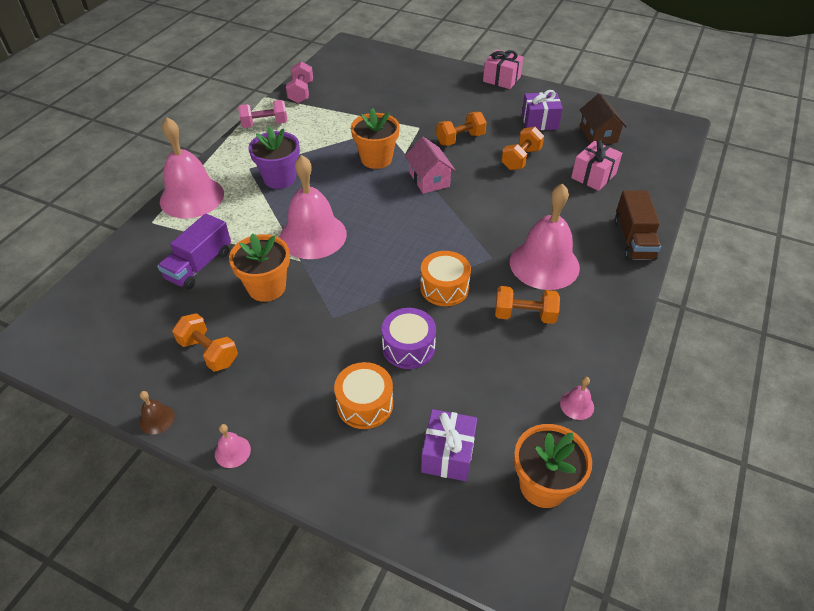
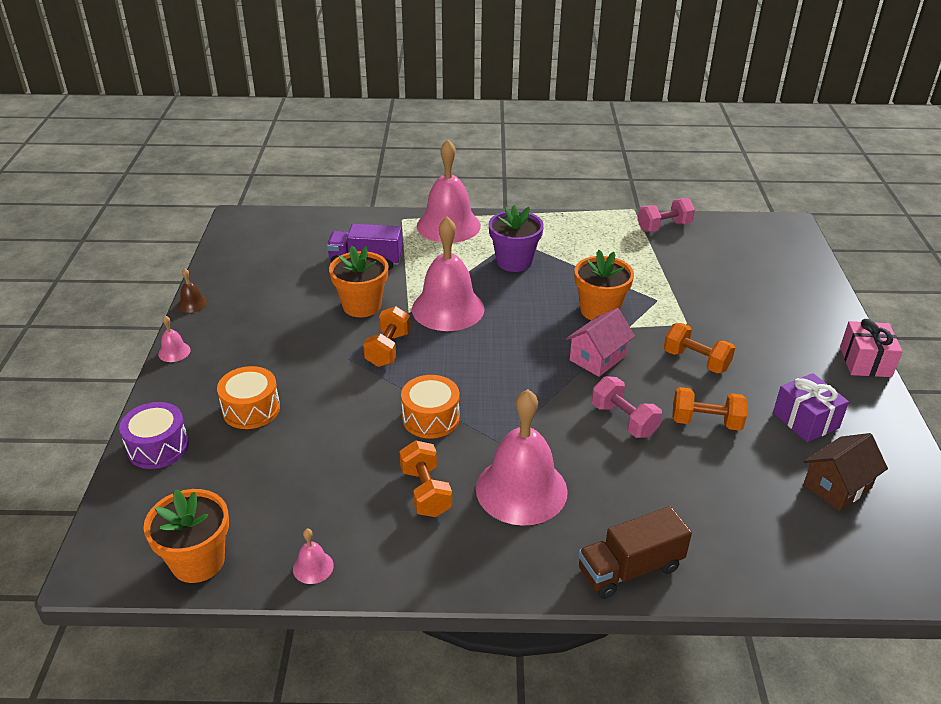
camera: 65 degrees right, 10 degrees down
(208, 352) = (270, 303): orange dumbbell -> orange dumbbell (388, 349)
(265, 124) = (588, 225): pink dumbbell -> pink dumbbell (623, 420)
(408, 347) = (333, 416): purple drum -> purple drum (158, 447)
(448, 454) = (213, 481): purple gift -> none
(593, 176) = (734, 500): pink gift -> none

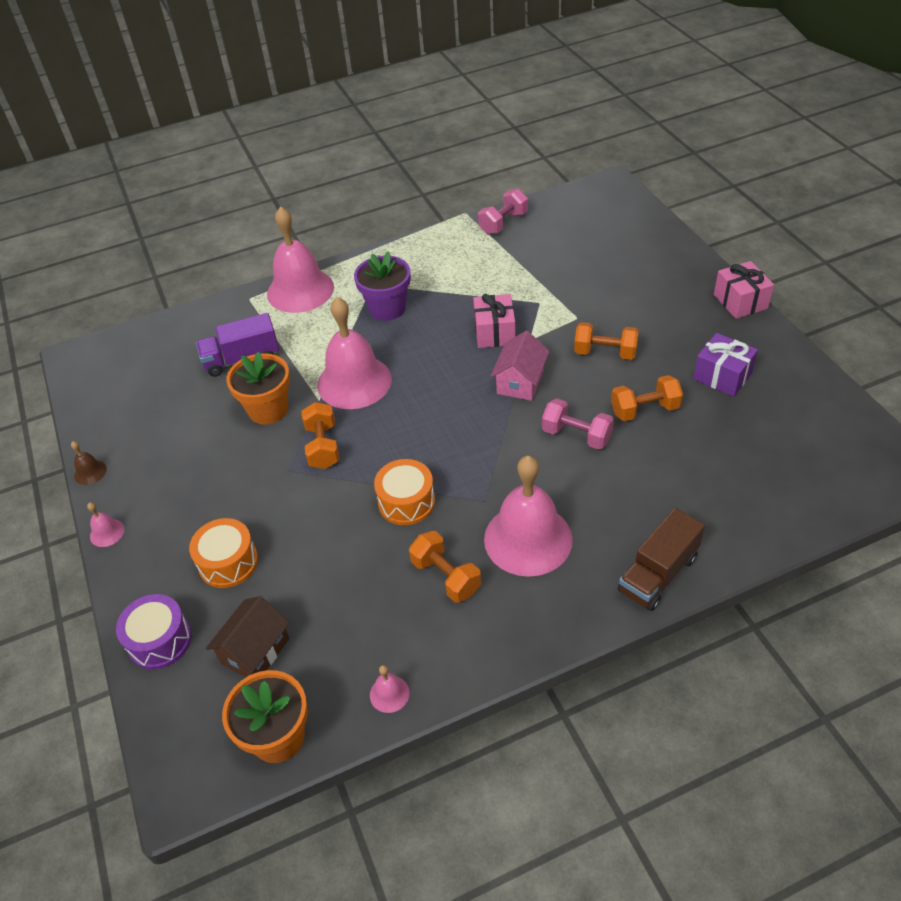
camera: 20 degrees left, 10 degrees up
(599, 310) = (494, 332): orange flower pot -> pink gift
(837, 486) = (777, 428): brown house -> brown house (255, 651)

